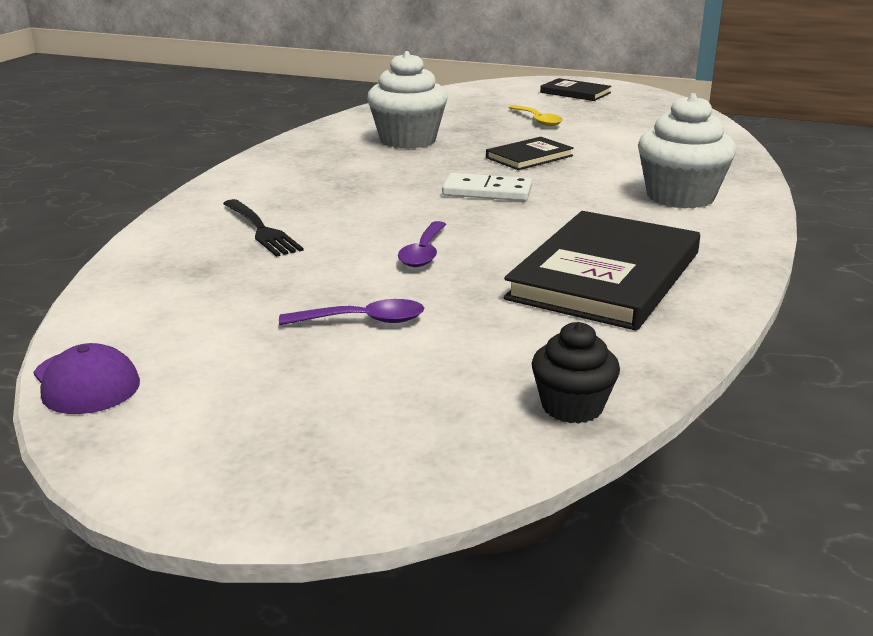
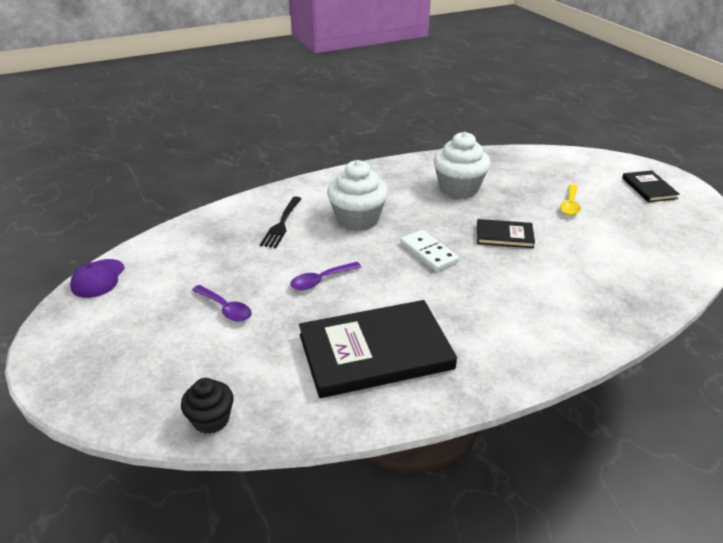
camera: 45 degrees right, 10 degrees up
(680, 197) = (536, 319): white cupcake -> white cupcake (357, 219)

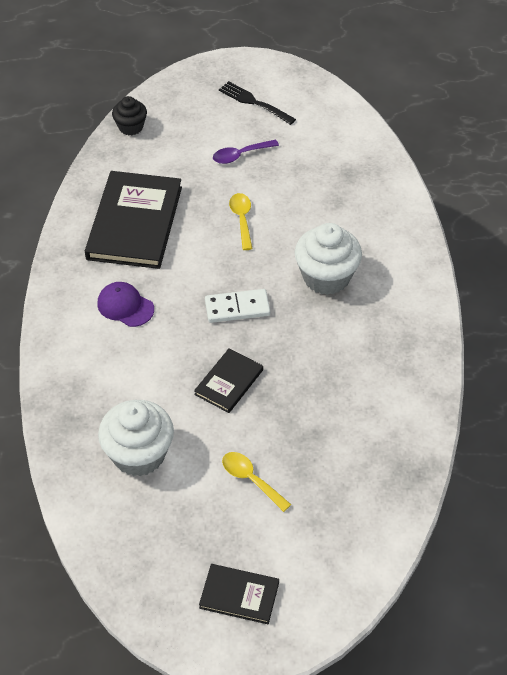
camera: 115 degrees right, 15 degrees up
(98, 278) = (326, 93): purple cap -> purple cap (125, 306)
(281, 224) = (349, 218): black fork -> black fork (254, 102)
(321, 280) = (242, 219): purple spoon -> yellow spoon
(459, 188) = (344, 390): white cupcake -> white cupcake (139, 454)

